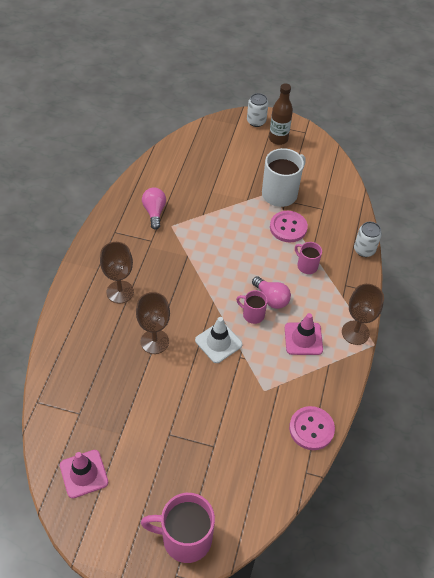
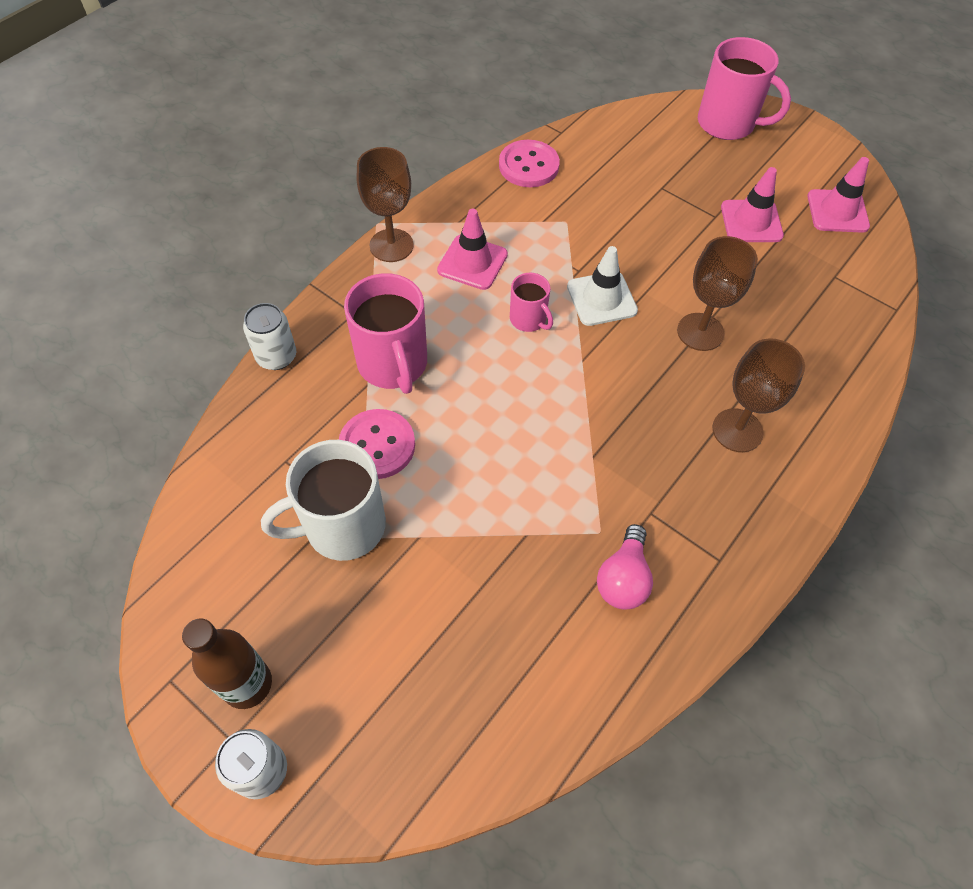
camera: 155 degrees left, 5 degrees up
(143, 439) = (751, 221): none -> pink traffic cone
(271, 298) = (485, 333): pink light bulb -> none
(306, 266) = (393, 364): pink mug -> pink mug, size x1.85

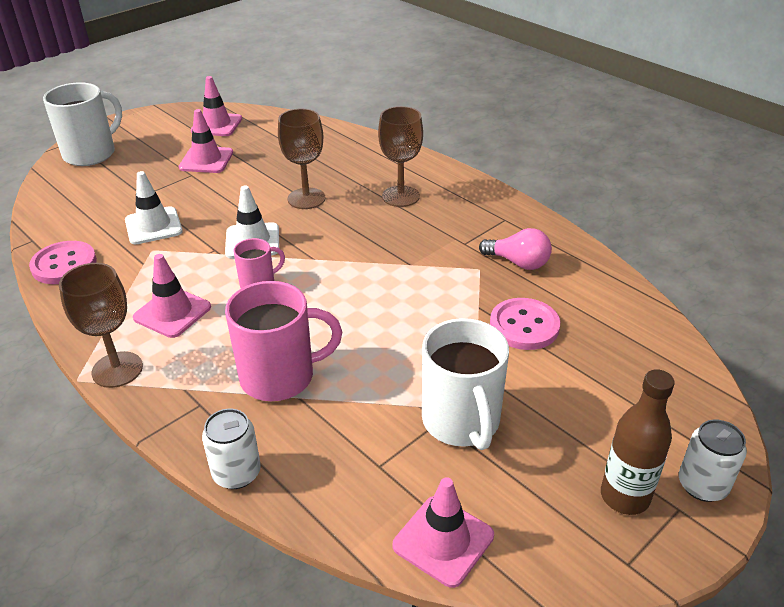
camera: 80 degrees left, 20 degrees down
(202, 520) = (443, 540): none -> pink traffic cone
(377, 445) = (375, 393): pink button -> pink button (524, 326)
(607, 211) = (153, 226): none -> white traffic cone
(728, 124) = (91, 153): pink mug -> white mug

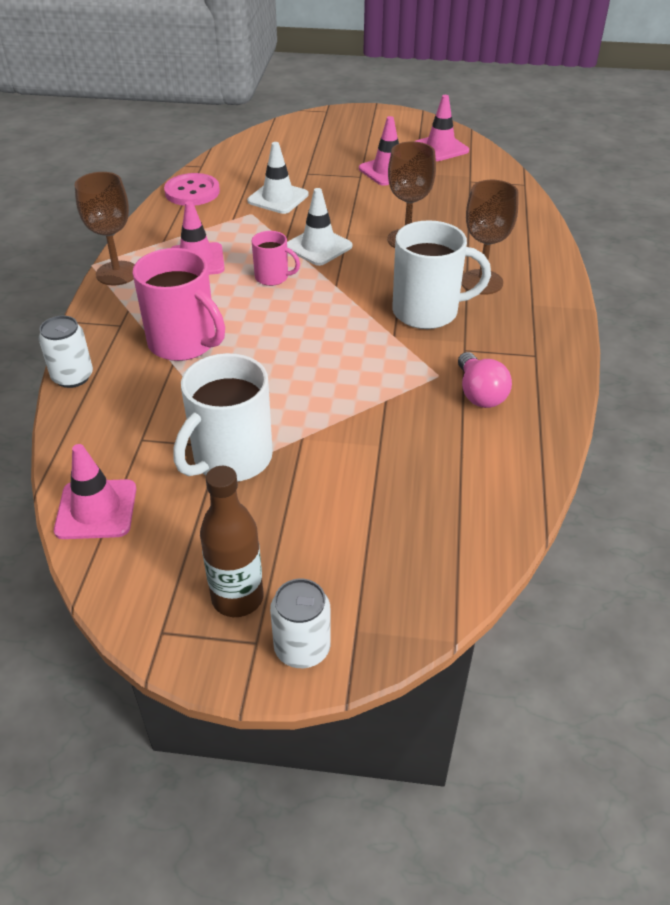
camera: 50 degrees right, 5 degrees up
(91, 153) = (323, 126): white mug -> white mug (427, 311)
(524, 326) = (392, 439): pink button -> none

